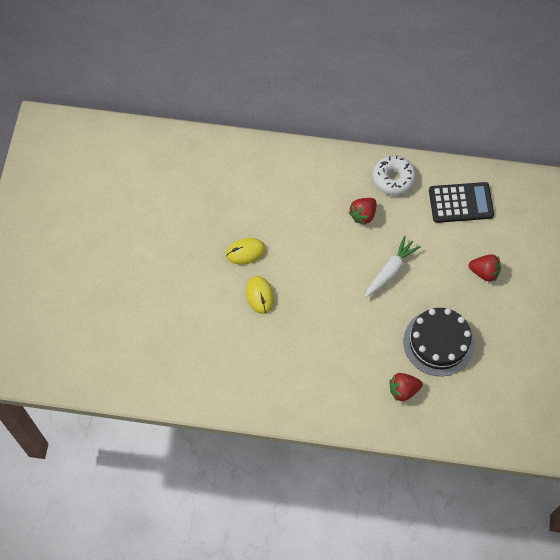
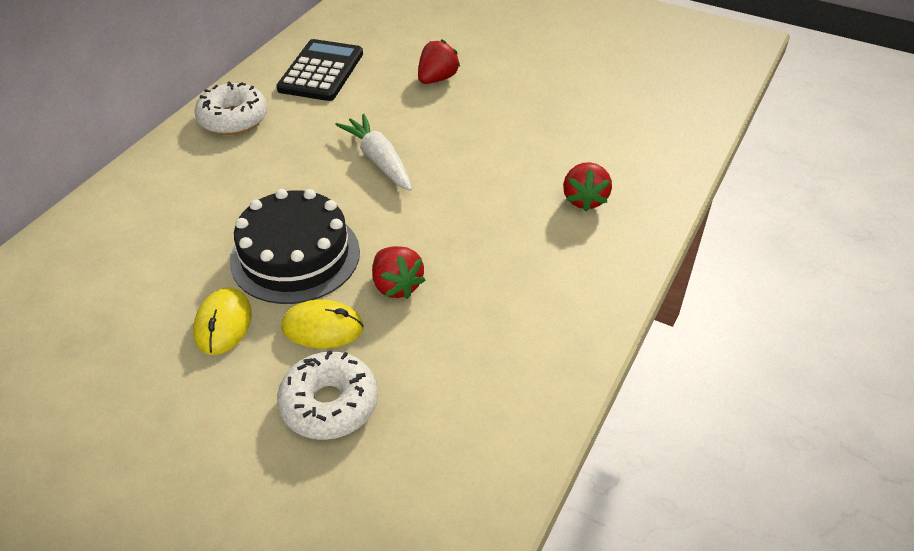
camera: 70 degrees left, 20 degrees down
(219, 317) = (329, 404): none -> white donut
(363, 215) = (266, 163): red strawberry -> red strawberry (396, 286)
(438, 342) = (522, 145): black cake -> black cake (295, 256)

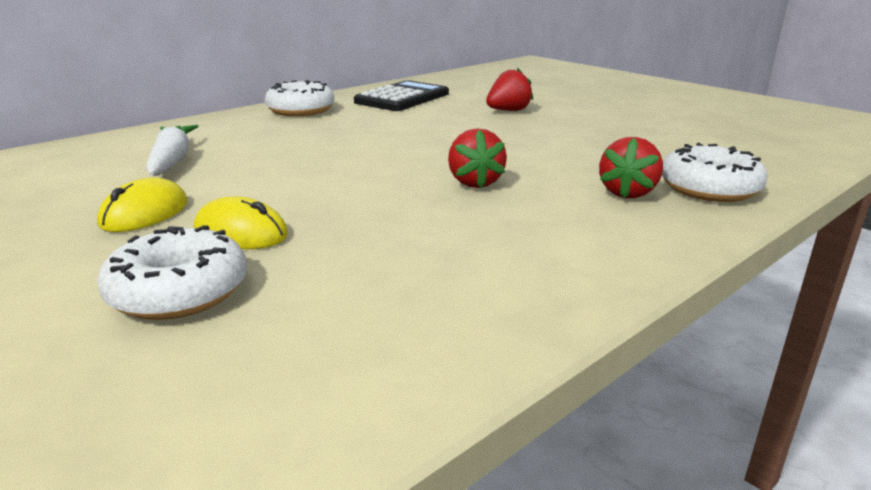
camera: 20 degrees right, 20 degrees down
(295, 256) = (268, 183): black cake -> none
(379, 160) = (411, 143): white carrot -> white carrot (172, 161)
(396, 286) = (353, 218): red strawberry -> red strawberry (474, 182)
(640, 179) = (709, 189): none -> white donut

